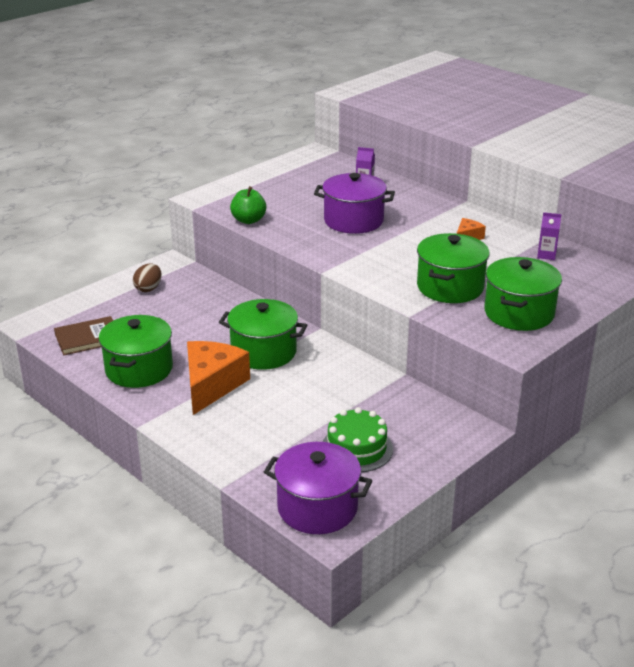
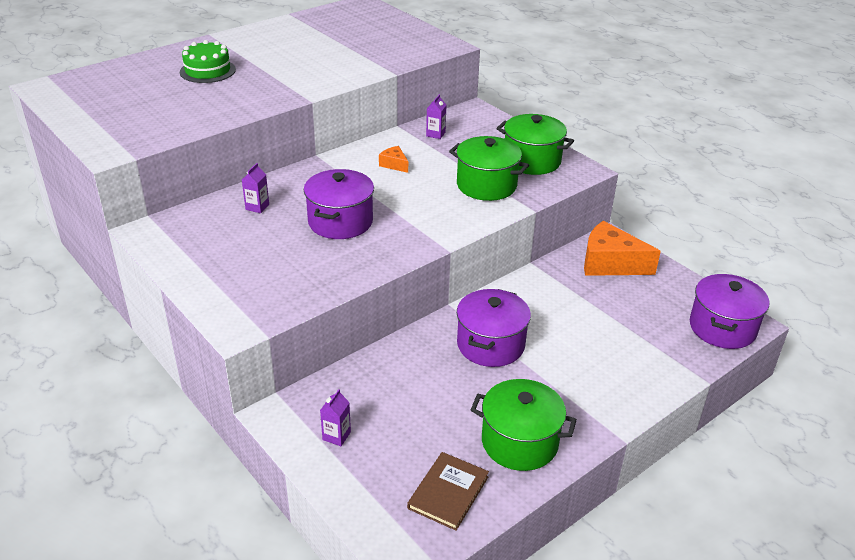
camera: 85 degrees left, 5 degrees up
(88, 338) = (448, 492): brown book -> brown book turned 45 degrees clockwise
(148, 288) = (336, 436): brown egg -> purple carton
(211, 385) = (550, 384): orange cheese -> orange cheese (610, 263)
(248, 220) = (316, 292): green apple -> none
(263, 352) = (490, 345): green pot -> purple pot
(356, 448) = (642, 300): green cake -> green cake (207, 71)

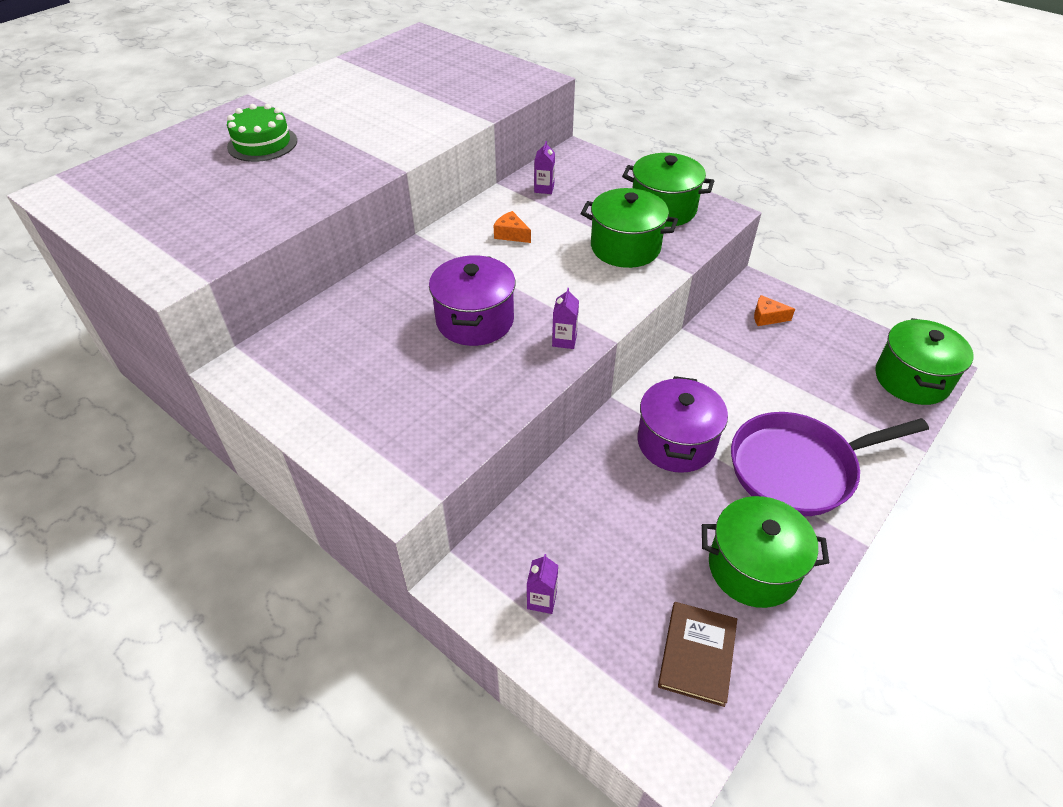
camera: 10 degrees left, 10 degrees up
(257, 207) = (368, 314): purple carton -> purple carton (564, 340)
(590, 378) = (799, 468): none -> purple pan
(610, 263) = (767, 317): orange cheese -> orange cheese, size x0.47
(722, 328) = (912, 379): purple pot -> green pot

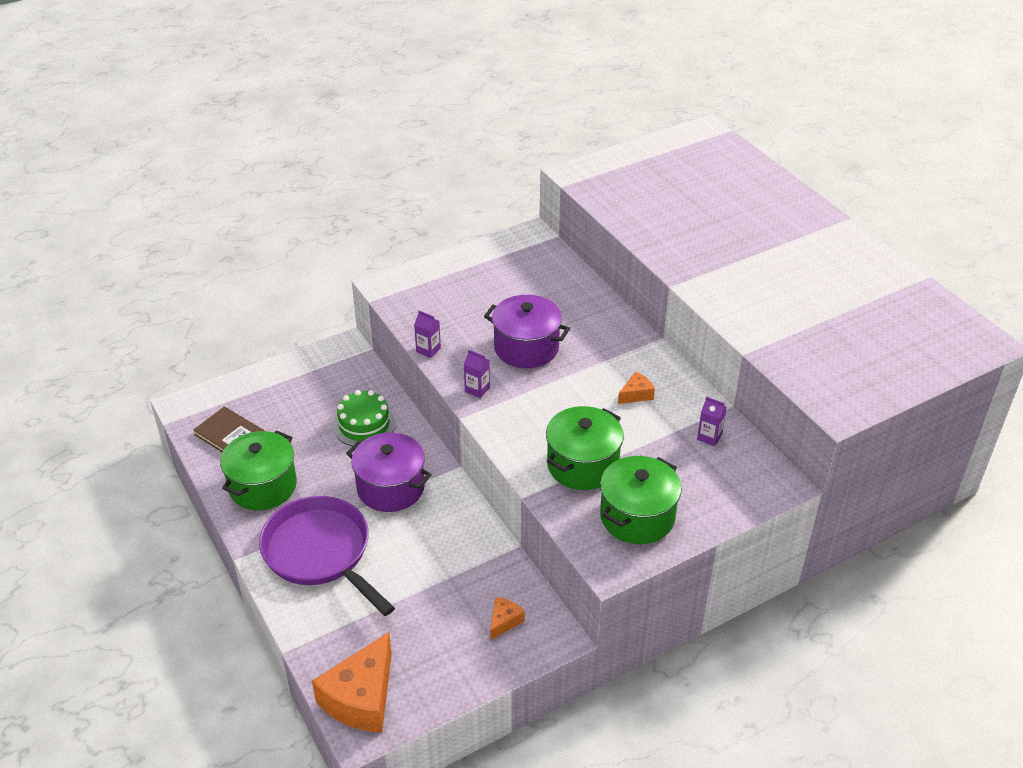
camera: 110 degrees right, 5 degrees down
(262, 144) = (746, 219): green cake -> green cake (364, 425)
(542, 600) = (312, 379): purple carton -> purple carton (428, 350)
(799, 468) = (321, 553): purple pan -> purple pan turned 45 degrees counterclockwise
(912, 379) = (361, 698): green pot -> orange cheese

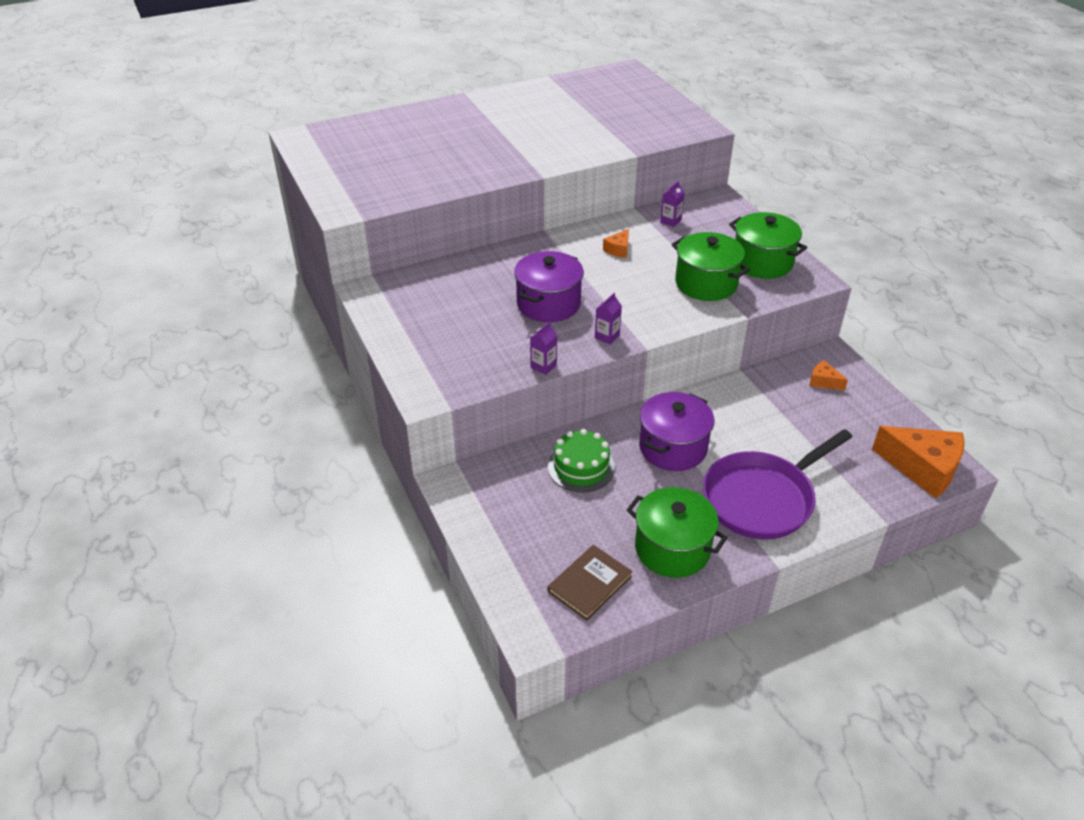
camera: 85 degrees left, 0 degrees up
(636, 394) = (618, 250): orange cheese -> orange cheese turned 120 degrees counterclockwise

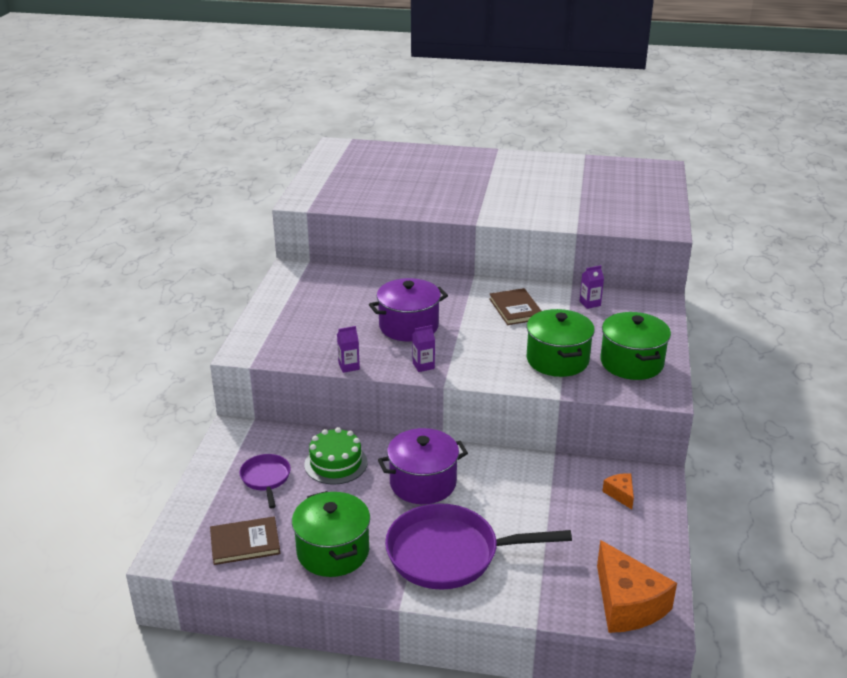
camera: 35 degrees right, 10 degrees down
(537, 514) = (266, 479): none -> purple pan
(618, 250) = (516, 309): orange cheese -> brown book

